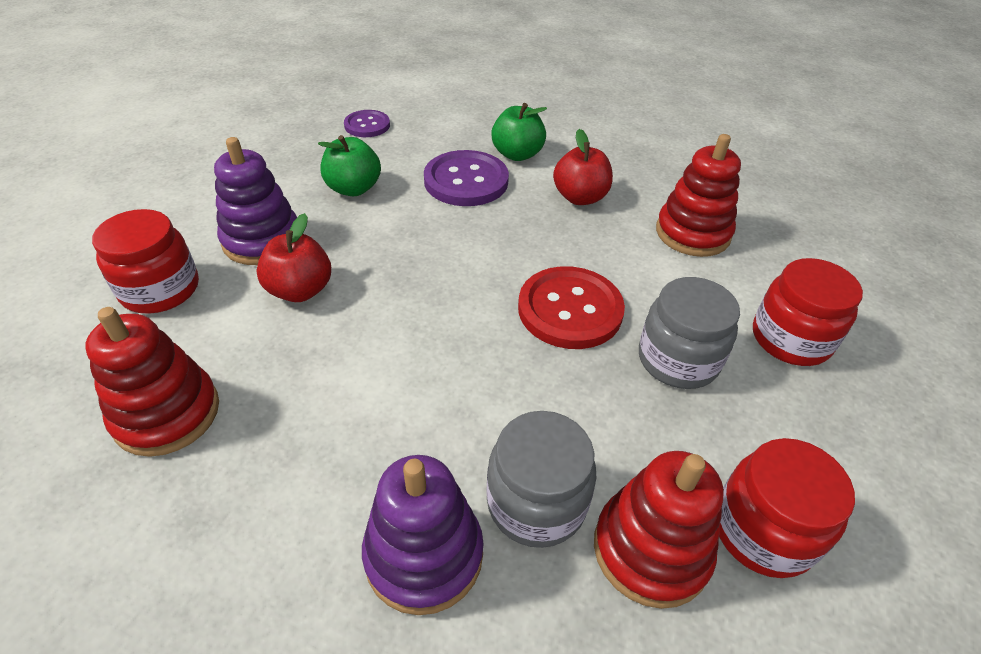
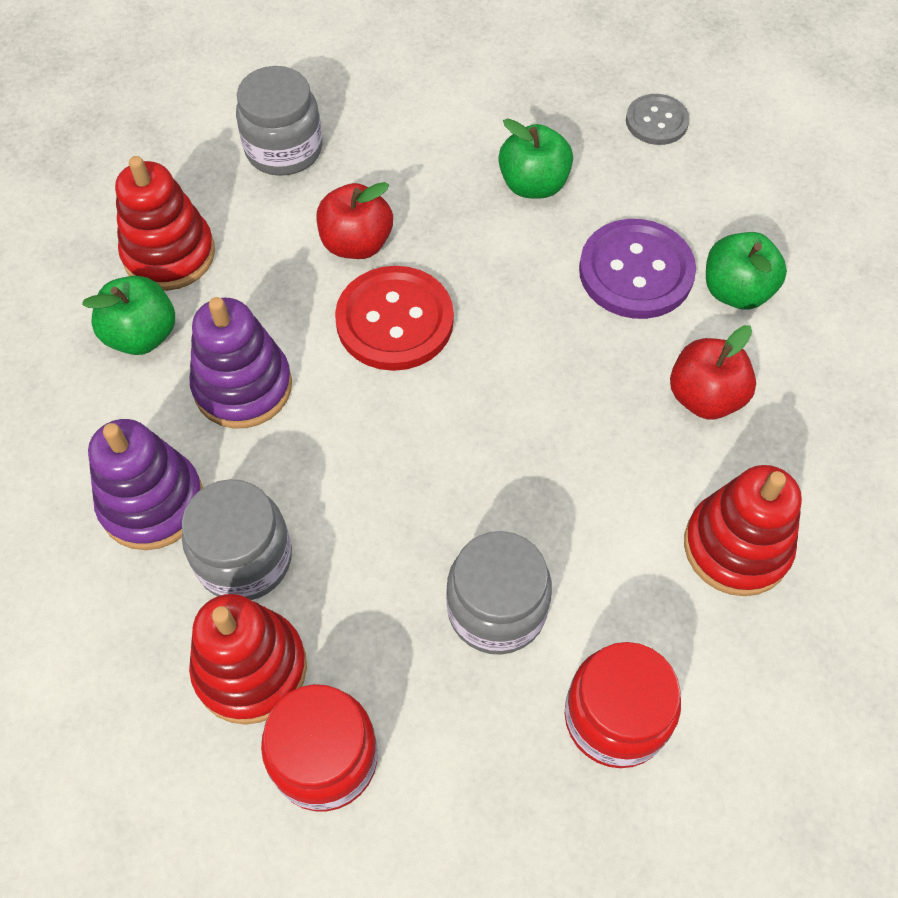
camera: 60 degrees right, 15 degrees up
(160, 289) = (284, 149): red jar -> grey jar
(230, 477) = (142, 335): none -> green apple
(262, 240) = (397, 170): purple stacking toy -> purple stacking toy (243, 386)
(367, 125) = (656, 121): purple button -> grey button
(570, 310) = (498, 476): red button -> red button (395, 321)

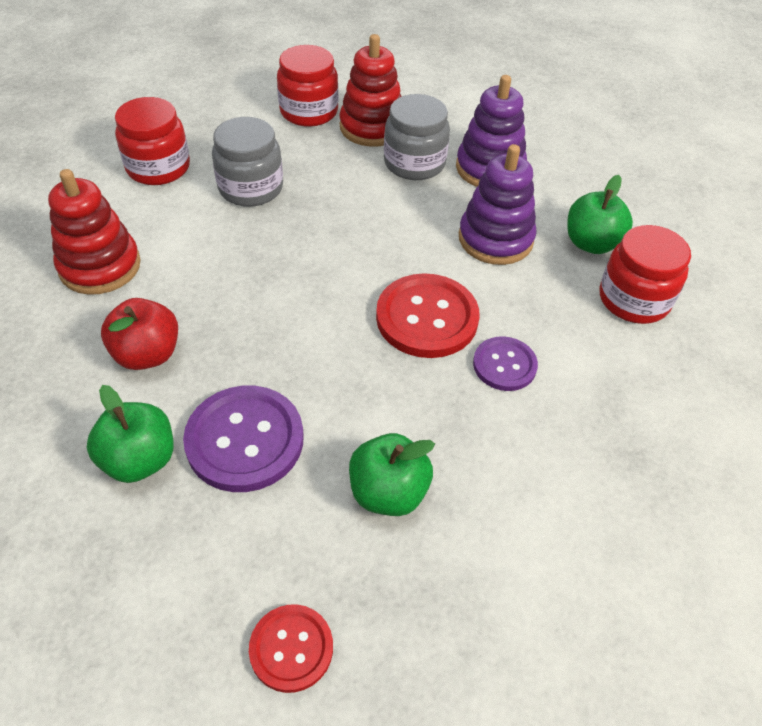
camera: 150 degrees right, 10 degrees down
(169, 254) = (633, 299): red stacking toy -> red jar
(284, 149) = (642, 425): grey jar -> none
(356, 243) = (504, 365): red apple -> purple button
(656, 121) = (291, 648): grey button -> red button

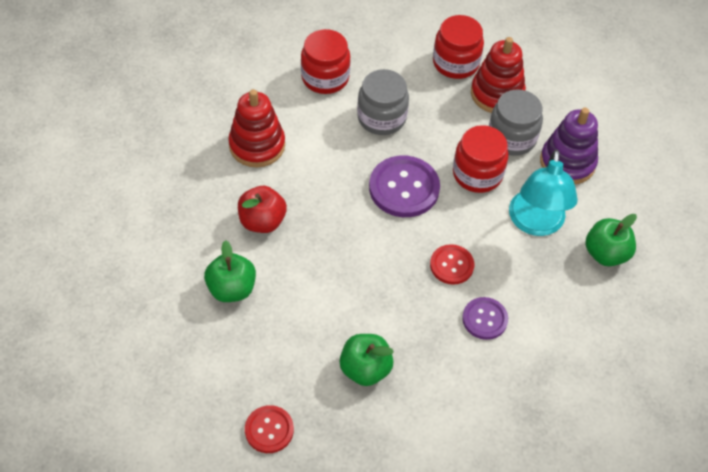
camera: 25 degrees right, 5 degrees up
(245, 440) = (296, 301): purple button -> purple button (404, 188)
(427, 318) = (451, 265): red button -> red button, size x0.59
(495, 239) = (535, 223): purple stacking toy -> turquoise lamp
(633, 299) = (607, 309): red jar -> red jar (477, 174)

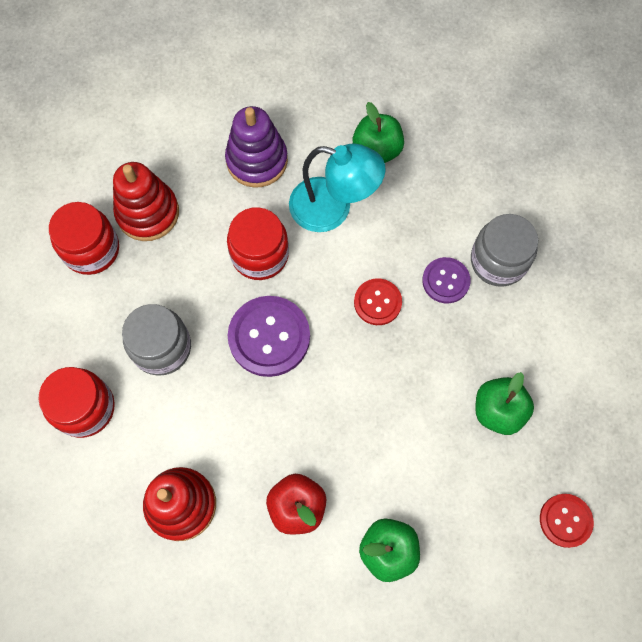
camera: 80 degrees left, 15 degrees up
(511, 138) = (214, 209): grey jar -> grey jar (498, 261)

